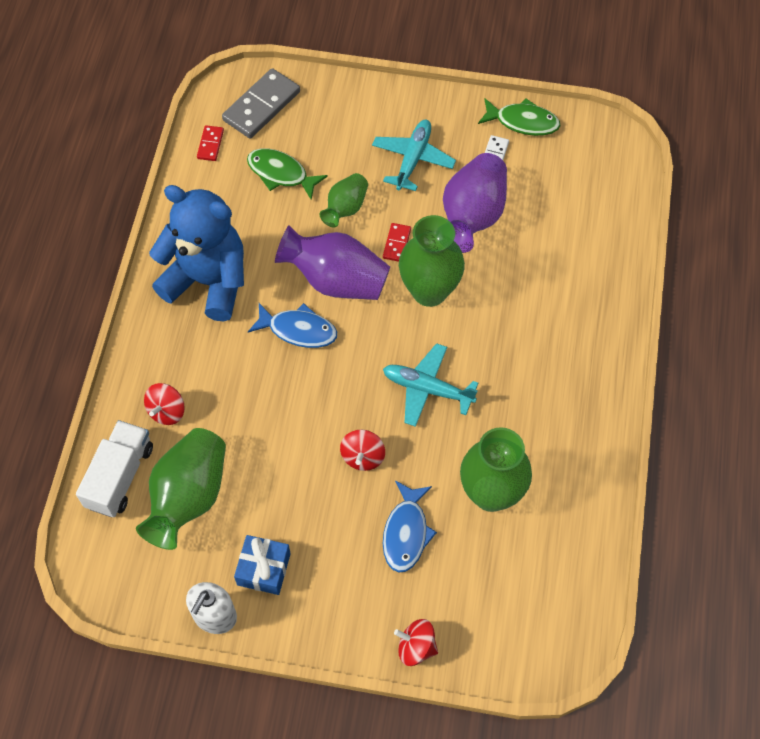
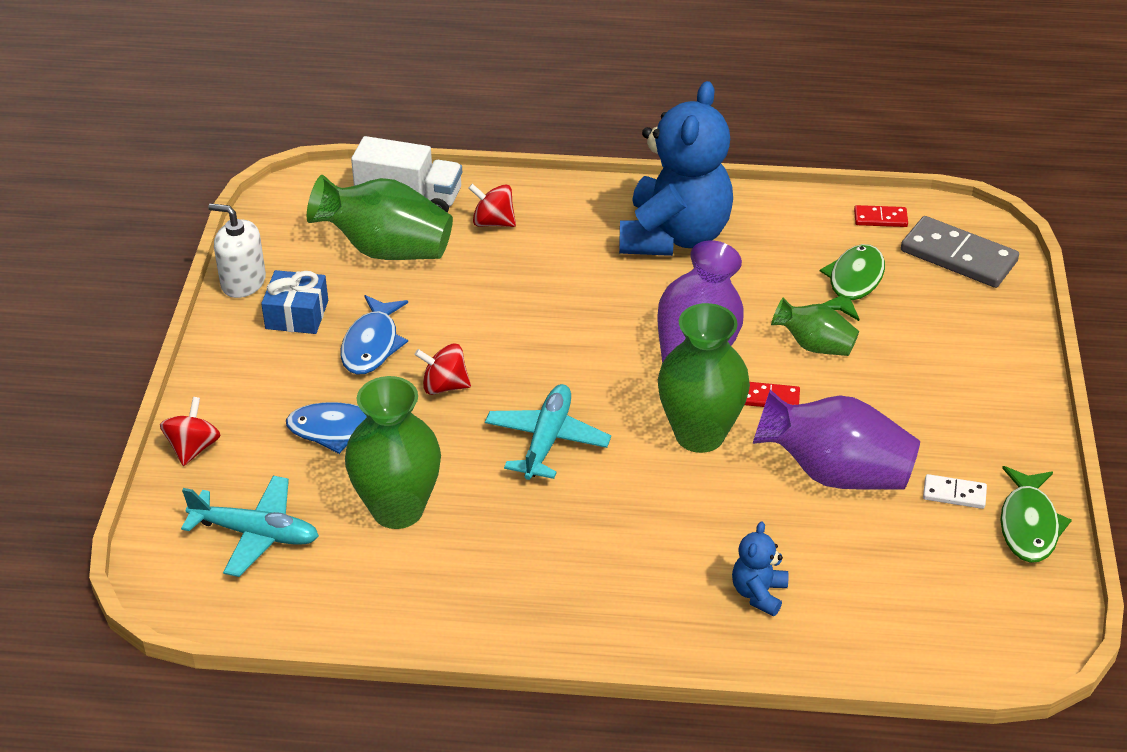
camera: 85 degrees right, 20 degrees down
(298, 330) = (618, 317): blue fish -> blue fish (372, 345)
(413, 159) = (918, 406): turquoise plane -> turquoise plane (256, 534)
(575, 275) = (758, 593): none -> blue teddy bear

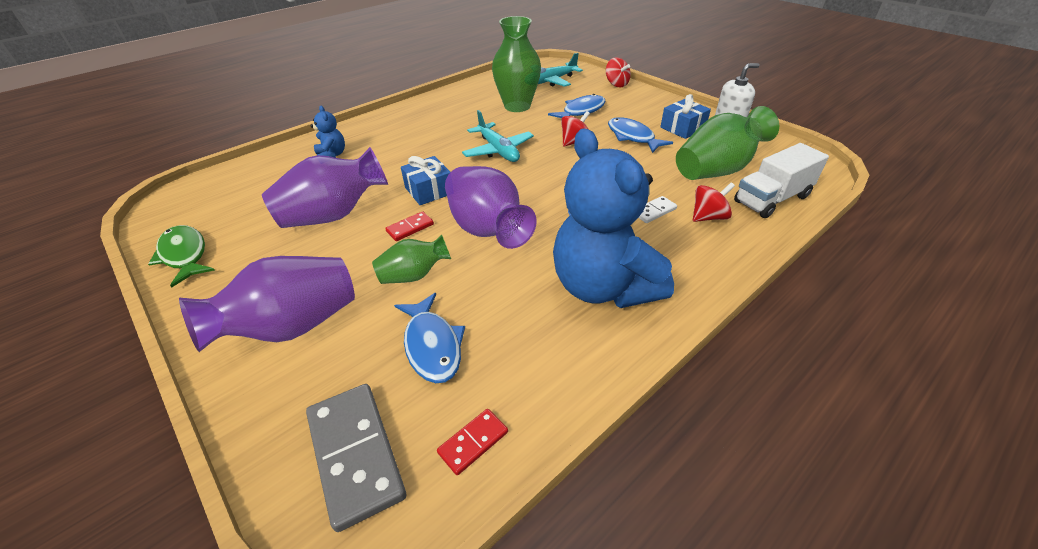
camera: 135 degrees right, 0 degrees up
(699, 434) = (429, 190): green vase -> blue gift
(853, 282) = (432, 345): green fish -> blue fish
(954, 367) = (292, 326): none -> purple vase
(954, 494) = (247, 244): white domino -> white domino (654, 211)
(958, 256) = (356, 454): grey domino -> grey domino turned 75 degrees clockwise

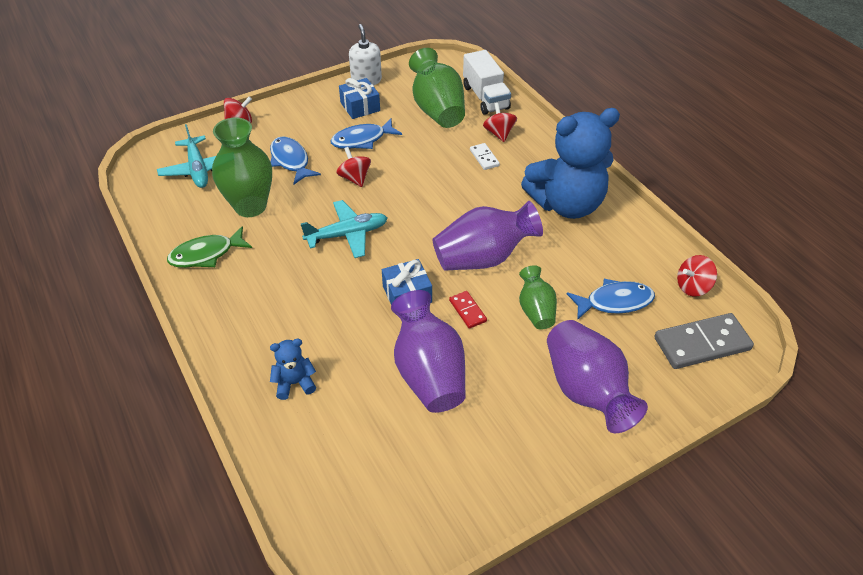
camera: 80 degrees left, 5 degrees up
(184, 255) = (468, 504): green fish -> green fish (206, 254)
(473, 442) = (692, 287): red domino -> red spinning top

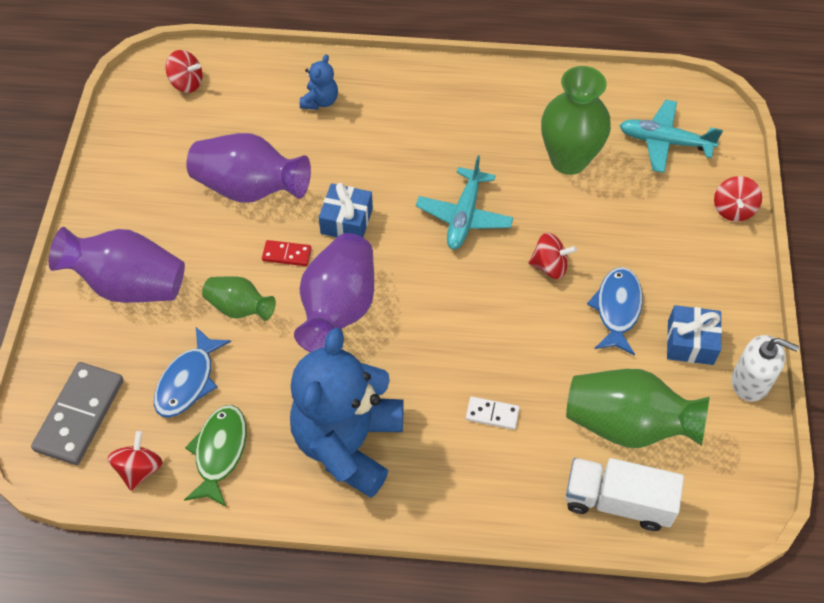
camera: 125 degrees right, 10 degrees up
(206, 254) = (522, 102): green fish -> green fish (219, 452)
(291, 161) = (623, 224): blue fish -> none
(499, 133) = (527, 463): red spinning top -> red spinning top (186, 83)

